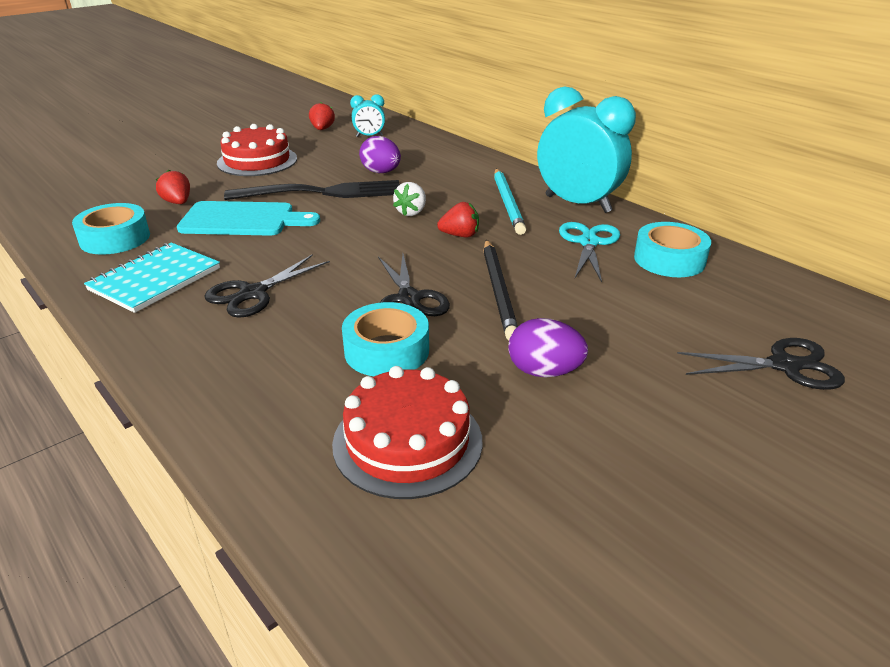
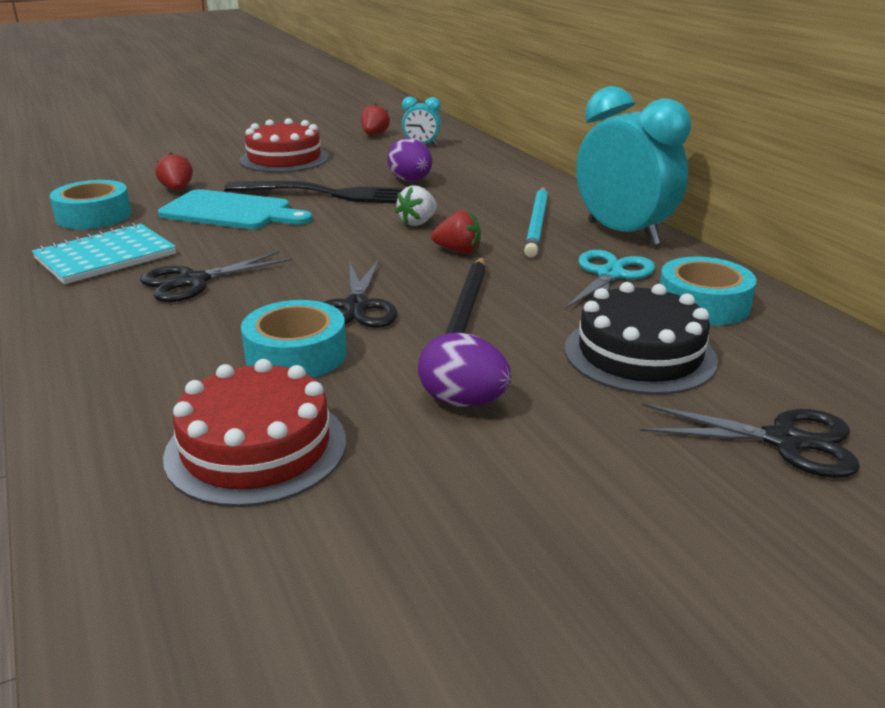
camera: 15 degrees right, 5 degrees down
(649, 309) = (639, 354): none -> black cake

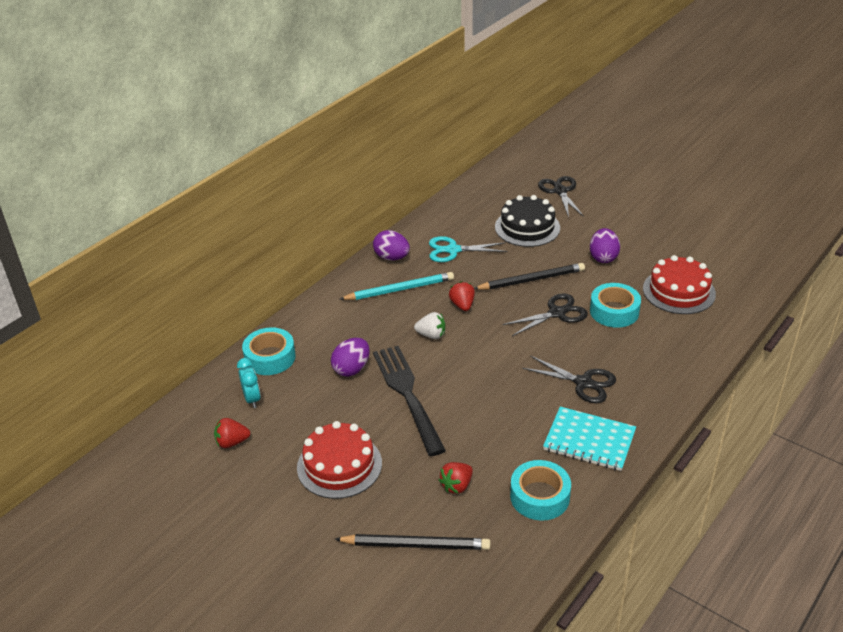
camera: 115 degrees left, 10 degrees up
(149, 166) = (415, 544): none -> black pencil
(231, 212) = (477, 427): turquoise cutting board -> none
(623, 233) = (392, 257): turquoise clock -> purple egg
(703, 304) = (465, 220): turquoise tape -> turquoise tape (270, 357)

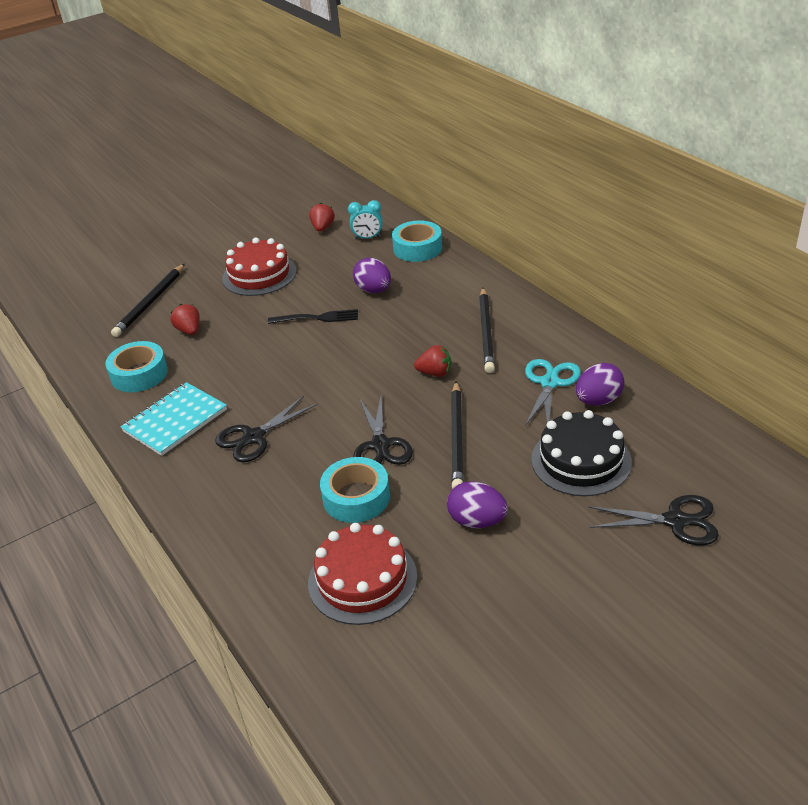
camera: 110 degrees right, 0 degrees up
(392, 257) = (552, 334): purple egg -> purple egg (598, 400)
(399, 289) = (486, 332): turquoise pencil -> black pencil
(407, 395) = (317, 318): black fork -> black fork, size x0.57
(431, 335) = (395, 344): white strawberry -> none

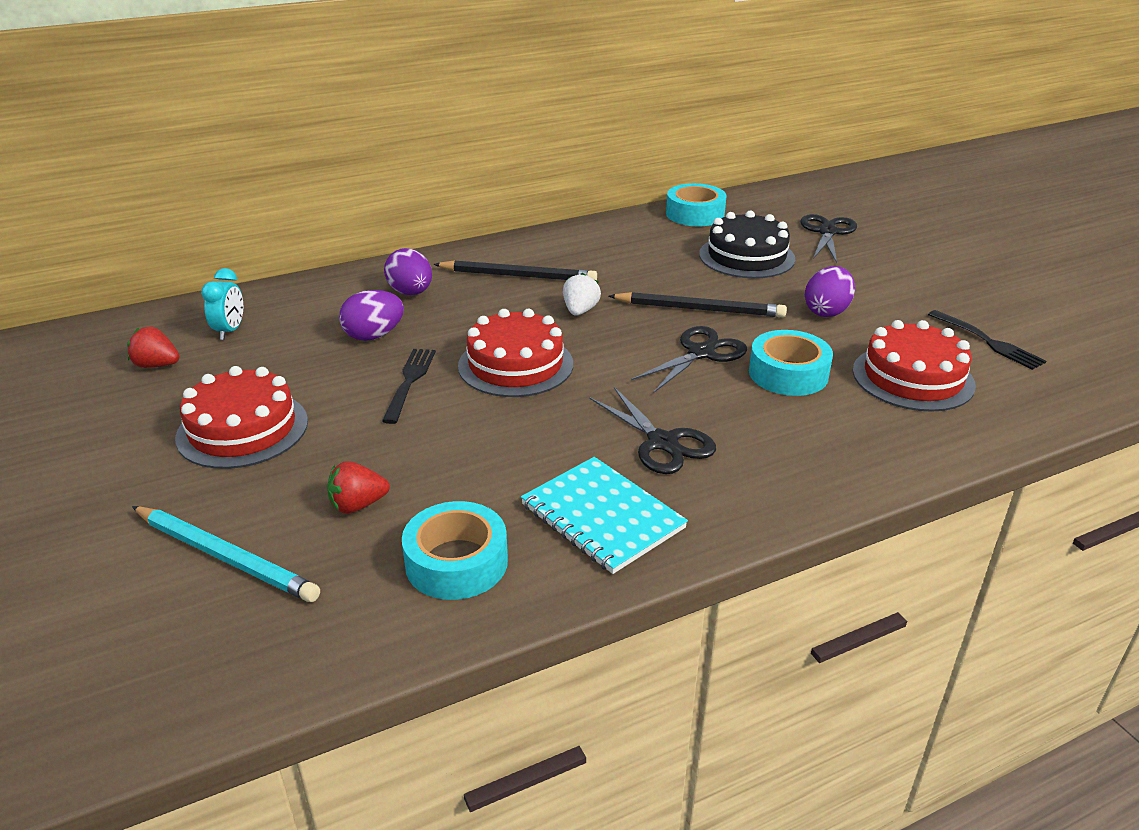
camera: 85 degrees left, 5 degrees down
(150, 302) = (225, 556): black pencil -> turquoise pencil
(346, 356) = (515, 365): none -> red cake
(380, 445) = (701, 353): black scissors -> black scissors turned 45 degrees counterclockwise
(417, 248) = (297, 298): turquoise tape -> turquoise tape (695, 214)
(435, 373) = (580, 311): red strawberry -> white strawberry
(444, 645) = (988, 341): none -> black fork
(550, 383) = (625, 255): turquoise scissors -> none
(598, 400) = (662, 238): purple egg -> purple egg (411, 293)

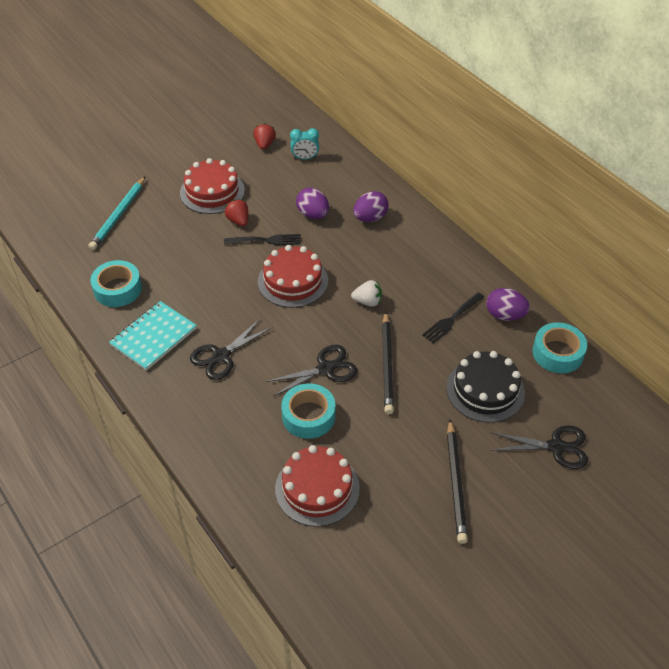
camera: 80 degrees right, 15 degrees up
(358, 505) = (156, 247): red strawberry -> red strawberry (238, 221)
(518, 276) = (409, 263): black pencil -> black pencil (456, 483)
(701, 353) = (326, 368): black scissors -> black scissors turned 60 degrees counterclockwise
(826, 311) = (404, 441): purple egg -> purple egg (505, 315)
(988, 341) = (382, 545): black fork -> black fork (452, 319)

